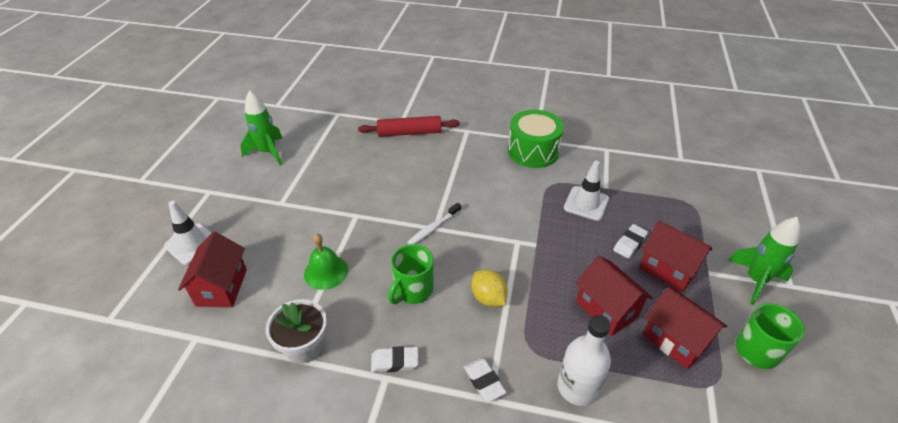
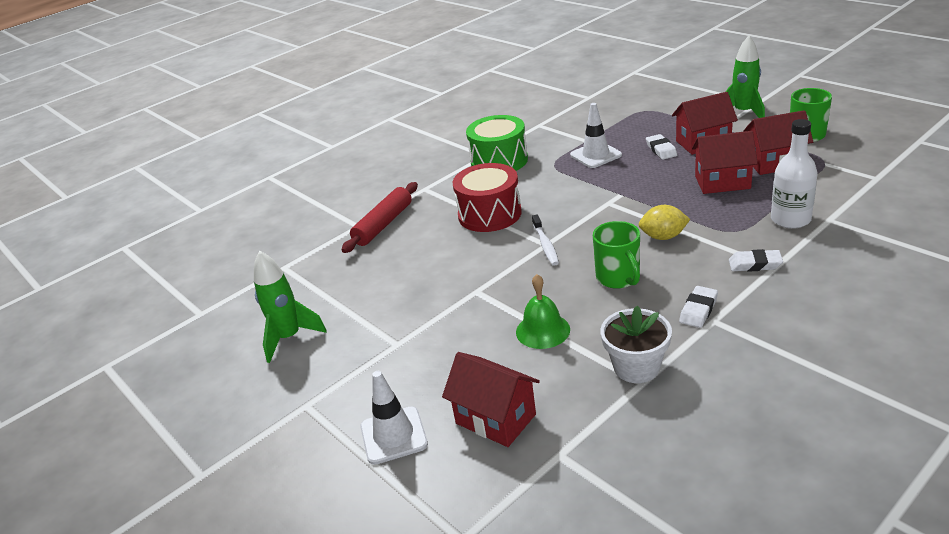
camera: 50 degrees left, 10 degrees down
(455, 179) = (489, 214): none -> red drum

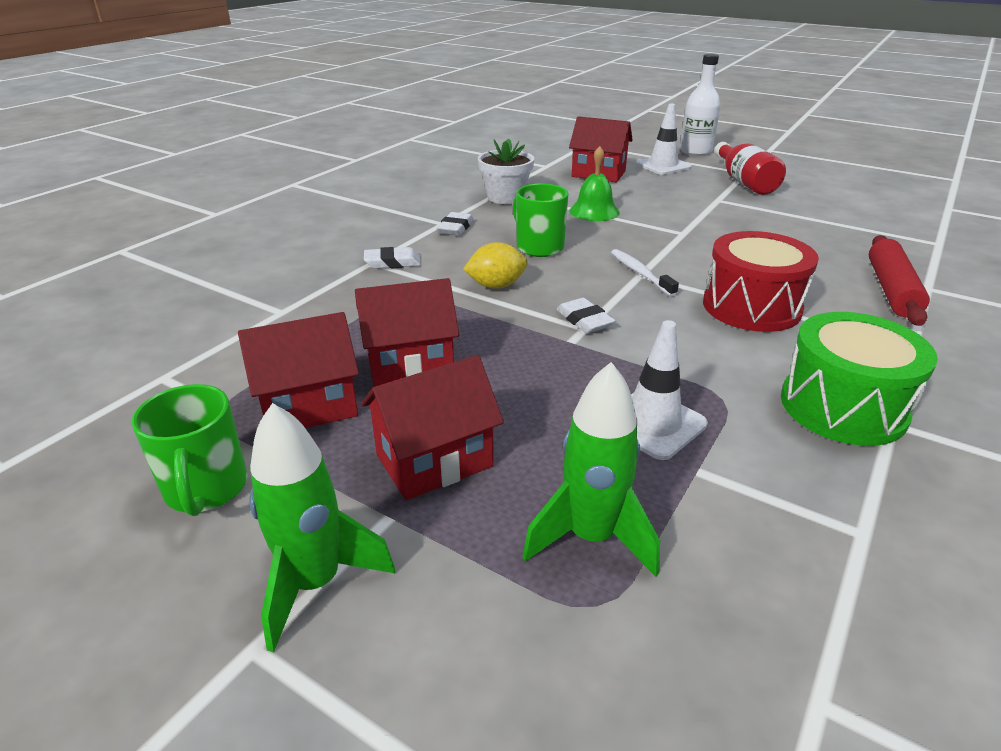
camera: 160 degrees right, 0 degrees up
(289, 338) = (823, 198): green rocket -> green rocket (591, 537)
(333, 379) = (744, 182): none -> red bottle
(661, 150) = (522, 439): white eraser -> white eraser (584, 320)
(790, 219) = (331, 310): white bottle -> white bottle (695, 151)

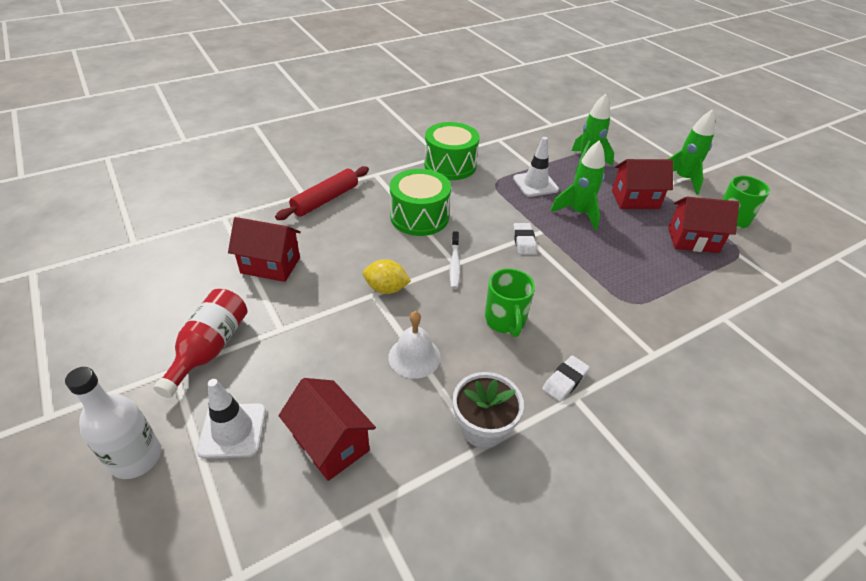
camera: 155 degrees left, 10 degrees up
(392, 263) = (636, 346): white eraser -> none
(410, 364) = (637, 246): red house -> red house (270, 265)
(496, 286) = (562, 288): yellow lemon -> yellow lemon (386, 289)
(532, 389) = (578, 213): none -> green rocket
(594, 211) = (414, 357): green bell -> white bell
(751, 307) = (419, 217): red drum -> green drum

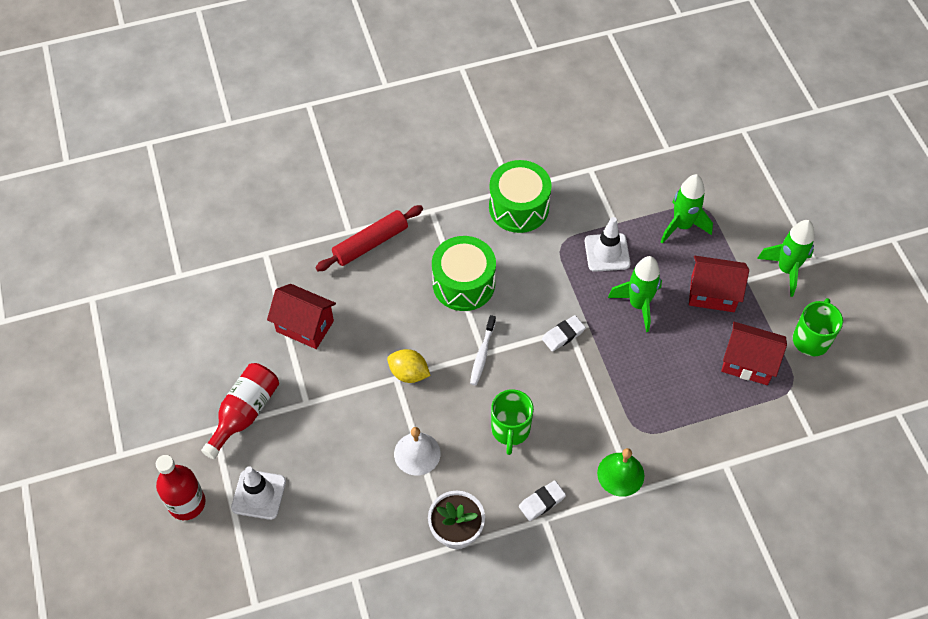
camera: 15 degrees right, 15 degrees up
(136, 457) = (187, 503): white bottle -> red bottle
(331, 443) = (333, 520): red house -> none
(524, 241) = (563, 335): white eraser -> white eraser turned 45 degrees clockwise
(631, 341) = (620, 474): none -> green bell

